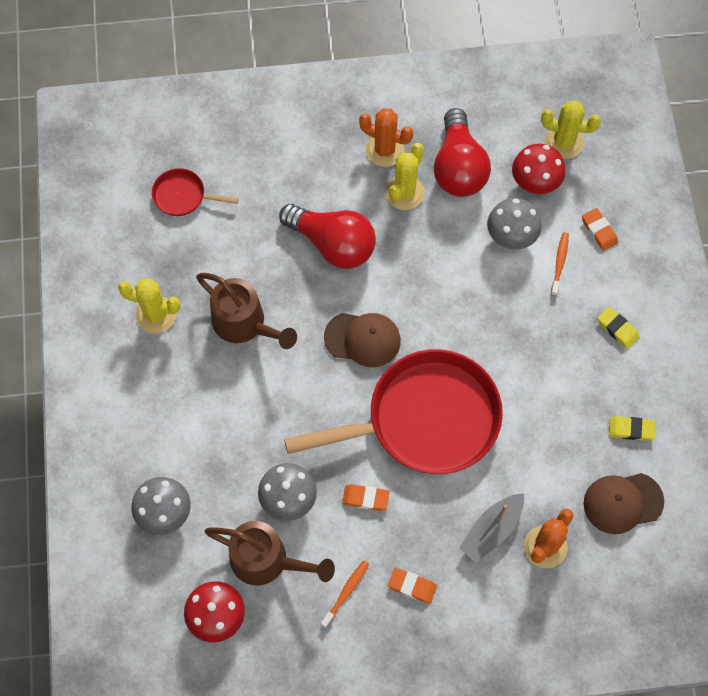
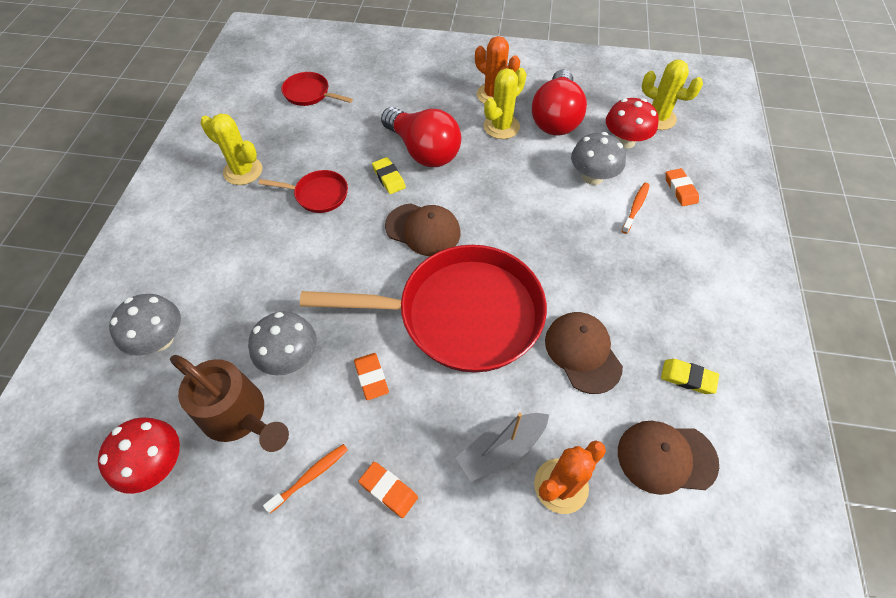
camera: 15 degrees right, 10 degrees down
(245, 324) = (318, 195): brown watering can -> red pan
(365, 498) = (371, 377): orange eraser -> orange eraser turned 45 degrees clockwise
(539, 429) = (582, 352): none -> brown cap
(617, 329) = (686, 276): yellow eraser -> yellow eraser (389, 178)

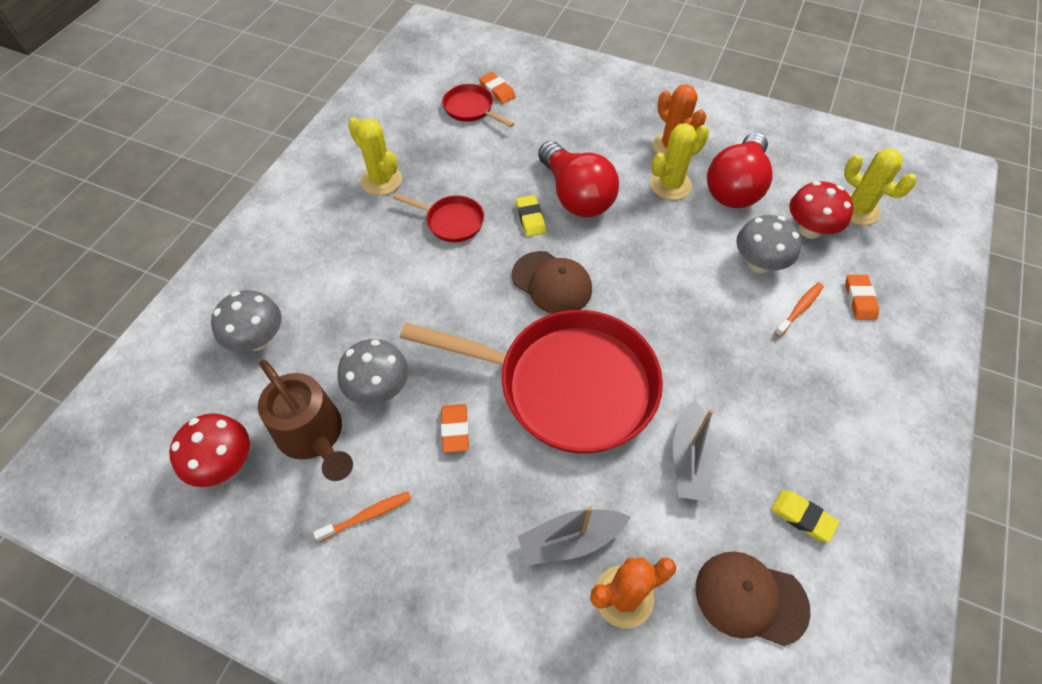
camera: 15 degrees right, 0 degrees up
(388, 490) = (441, 551): orange eraser -> orange eraser (497, 90)
(582, 352) = (689, 459): brown cap -> grey boat

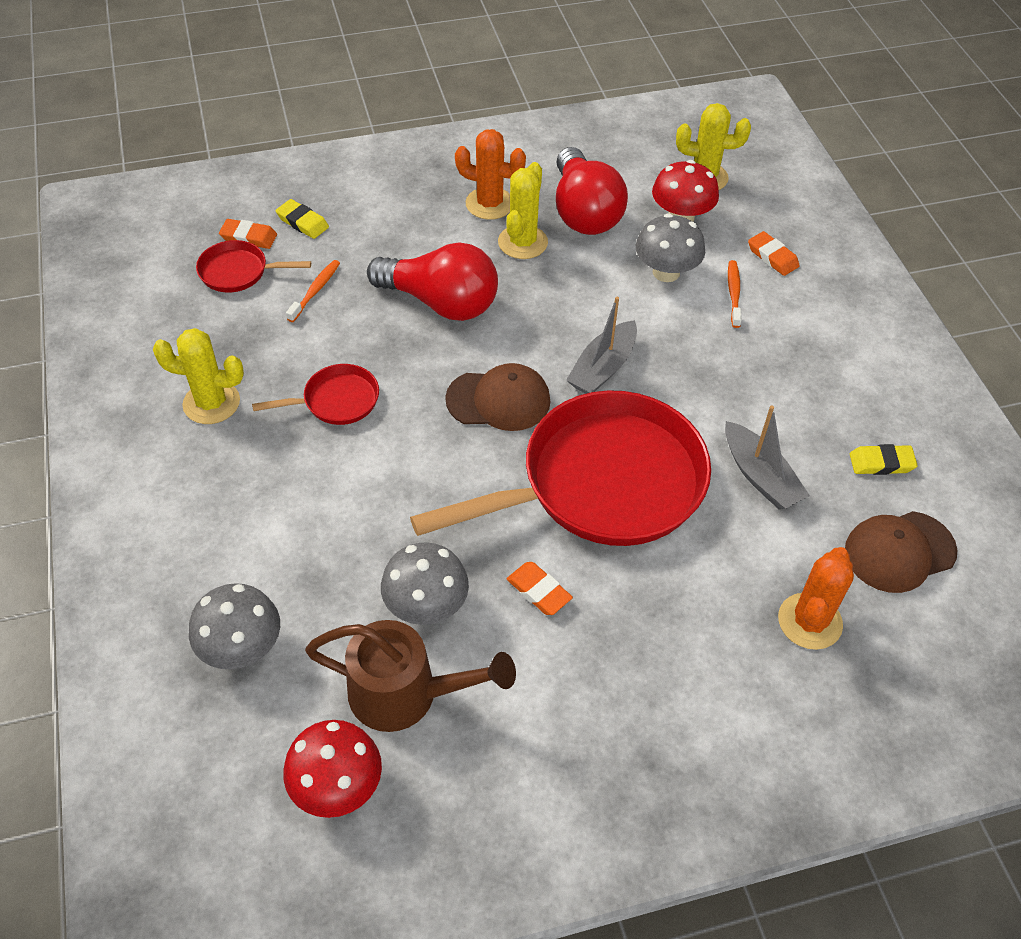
camera: 40 degrees left, 5 degrees down
(367, 515) = (533, 723): orange toothbrush -> orange toothbrush (315, 290)
(530, 218) = (417, 350): yellow eraser -> yellow eraser (302, 222)
(570, 540) = (728, 610): grey boat -> grey boat (602, 368)

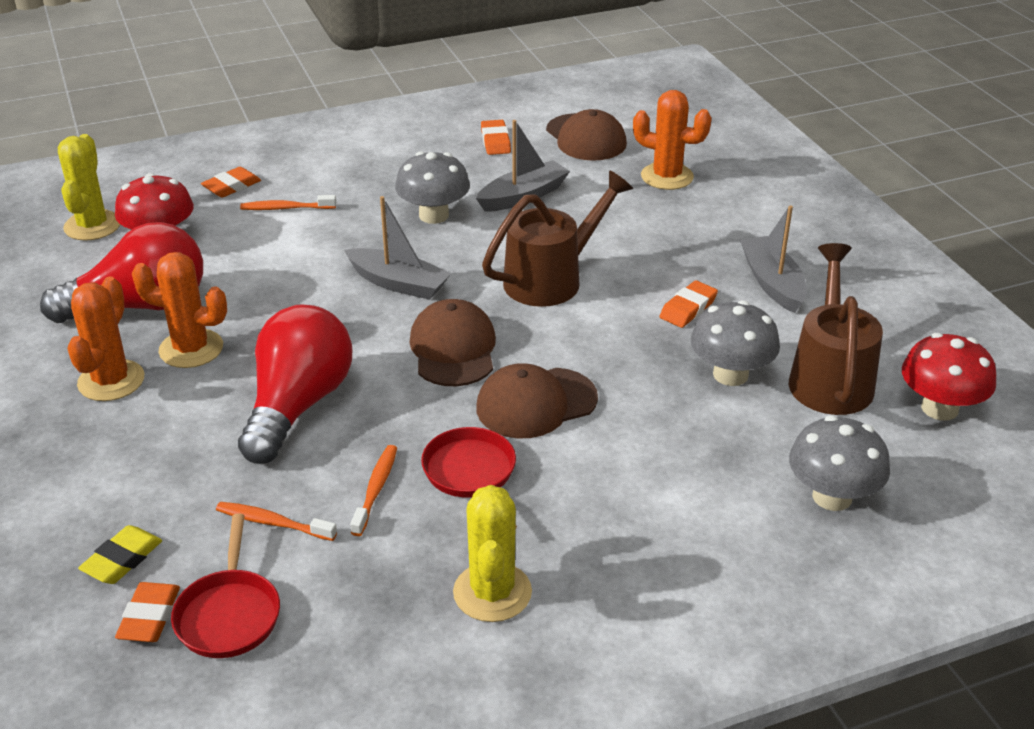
camera: 95 degrees left, 15 degrees down
(334, 345) = (376, 489): none -> orange toothbrush
(414, 450) = (536, 403): none -> brown cap
(522, 242) = (191, 349): yellow cactus -> orange cactus
(577, 682) = (772, 283): none -> grey boat
(601, 483) = (552, 279): red pan -> brown watering can
(666, 272) = (251, 248): grey mushroom -> grey mushroom (434, 215)
(881, 463) = (495, 141): yellow eraser -> orange eraser

